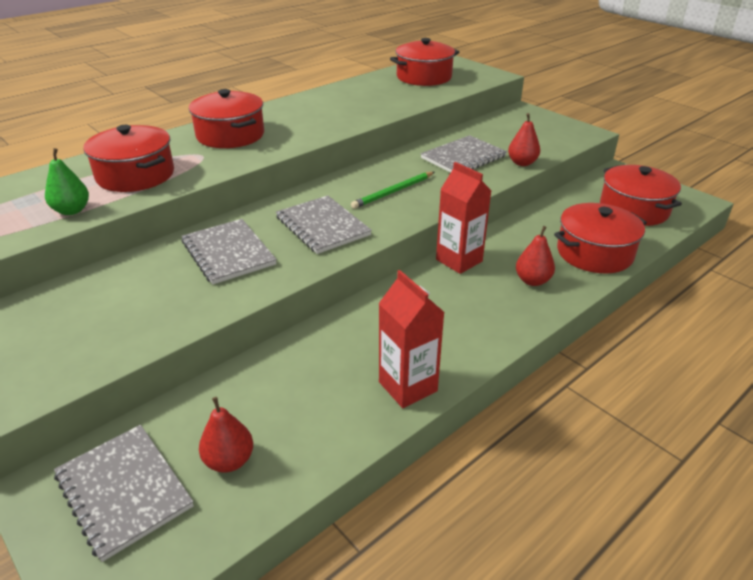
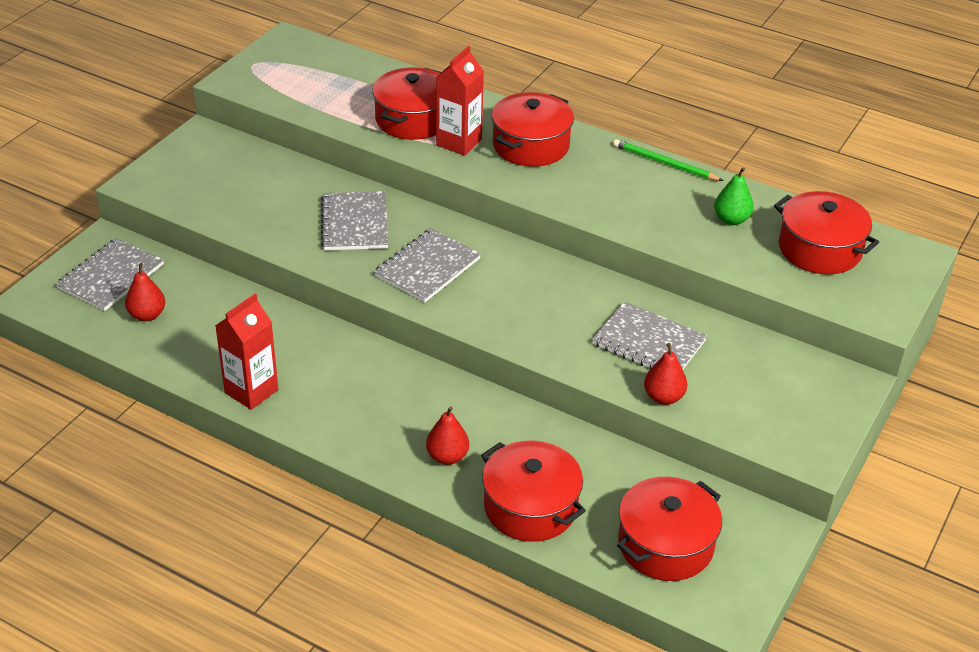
camera: 70 degrees right, 5 degrees up
(72, 211) = (335, 111): green pear -> green pear (731, 219)
(228, 253) = (355, 223): grey notebook -> grey notebook turned 45 degrees counterclockwise
(393, 192) = (524, 301): green pencil -> green pencil (664, 163)
(459, 260) = (462, 394): red carton -> red carton (459, 142)

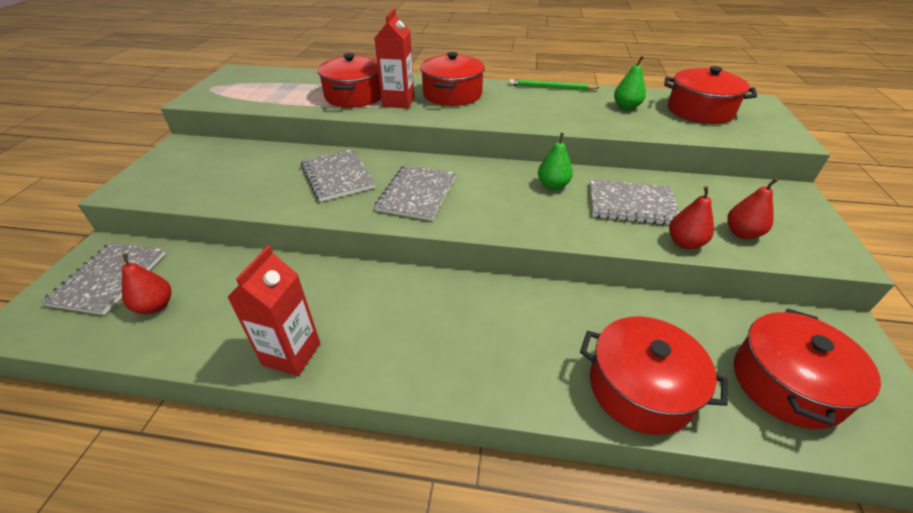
camera: 20 degrees left, 0 degrees up
(447, 457) = (526, 360): red pear -> red pear (742, 233)
(581, 297) = (553, 185): none -> green pear

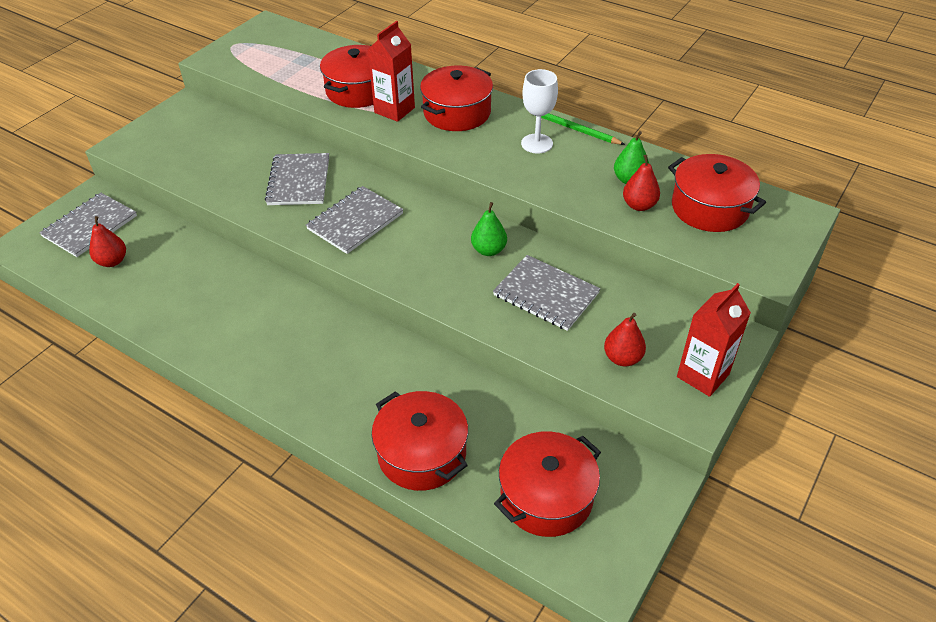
camera: 25 degrees right, 5 degrees up
(291, 354) = (187, 333): red carton -> red carton (702, 375)
(534, 100) = (537, 143): none -> white goblet
(685, 243) = (554, 349): red pear -> red pear (639, 205)

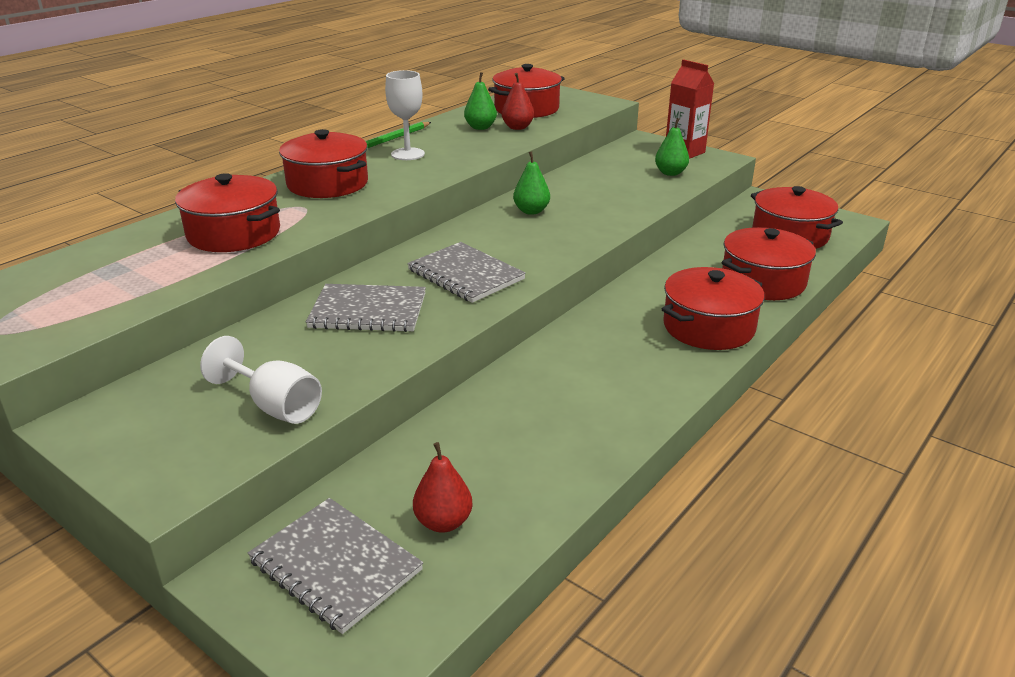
camera: 85 degrees left, 15 degrees down
(188, 164) = (275, 406): none -> white goblet
(328, 400) = (708, 327): none -> red pot
(394, 110) = (298, 214): red carton -> none
(546, 294) = (596, 192): grey notebook -> none
(622, 358) = (670, 173): red pear -> green pear

